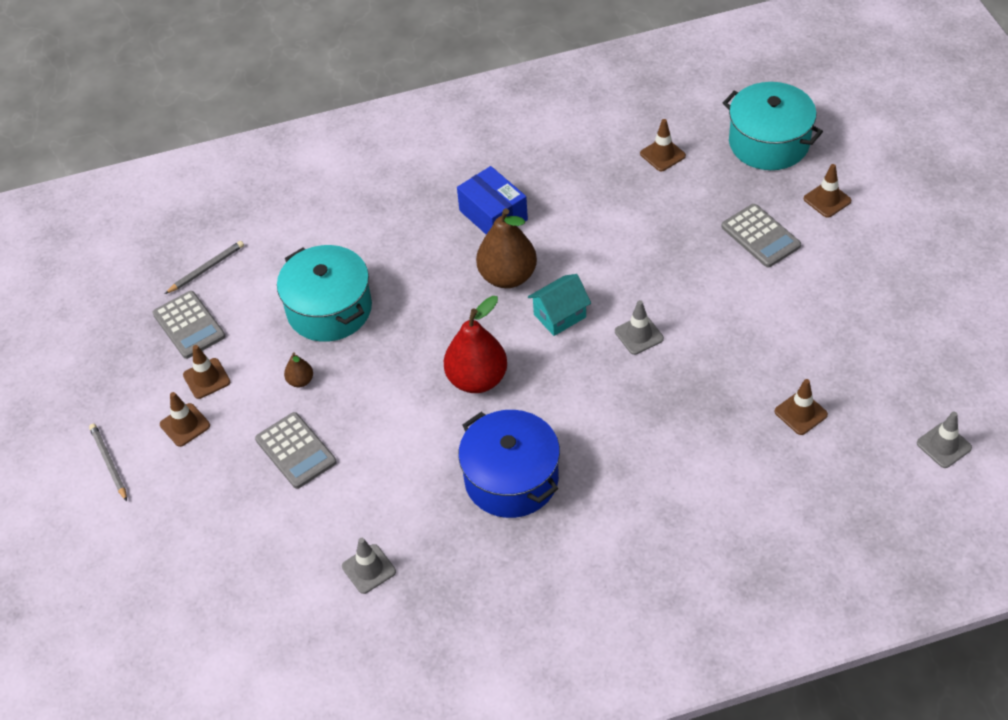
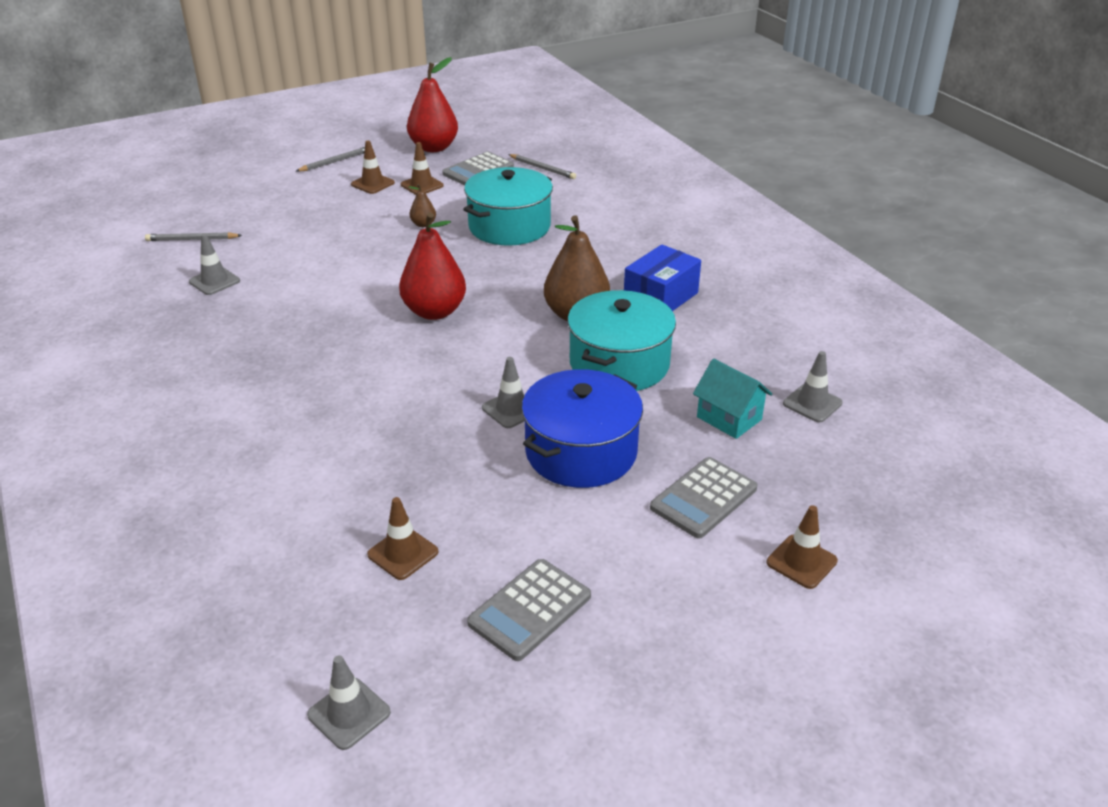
camera: 75 degrees right, 15 degrees down
(110, 363) = (434, 148): none -> red pear
(265, 600) = (192, 239): none -> grey pencil
(296, 451) = (345, 232): grey calculator -> grey calculator (530, 610)
(511, 479) = (309, 344): blue pot -> blue pot (581, 452)
(559, 316) = (528, 352): turquoise house -> turquoise house (729, 418)
(662, 155) = (812, 403): brown traffic cone -> grey traffic cone
(769, 143) = (887, 495): turquoise pot -> turquoise pot (619, 364)

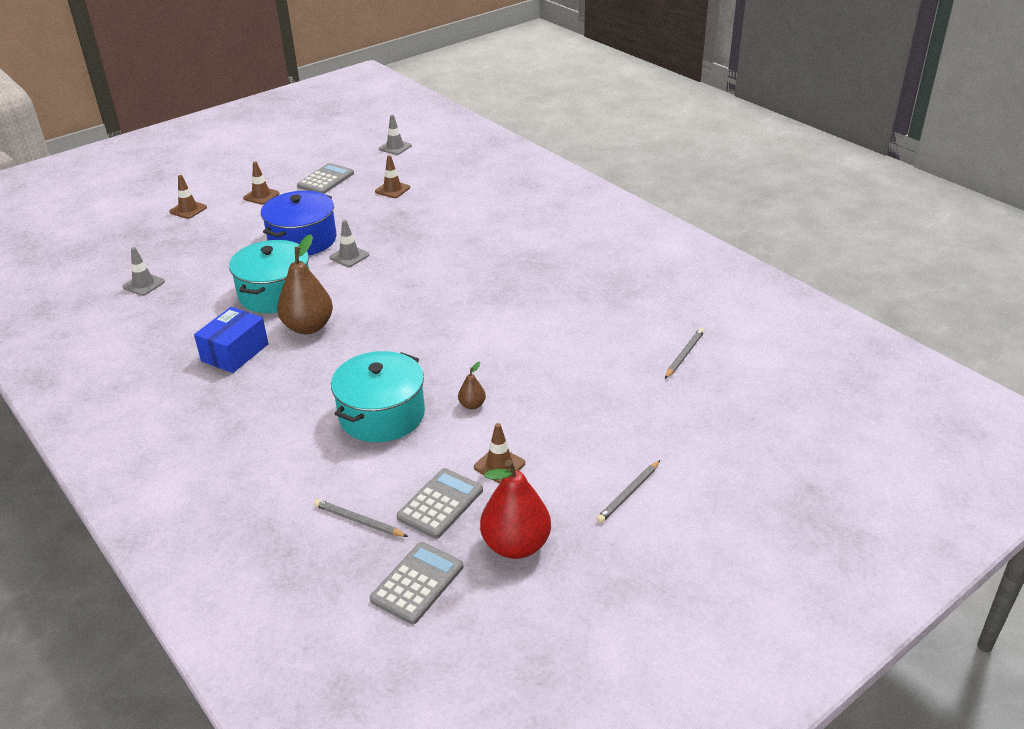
camera: 170 degrees right, 0 degrees up
(192, 239) = (684, 355): grey pencil -> grey pencil turned 45 degrees counterclockwise
(214, 281) = (622, 316): grey traffic cone -> none
(372, 184) = (558, 459): brown traffic cone -> brown traffic cone (261, 196)
(434, 312) = (424, 314): red pear -> none
(703, 498) = (232, 228): grey calculator -> grey calculator (417, 583)
(729, 418) = (205, 268): turquoise house -> none

